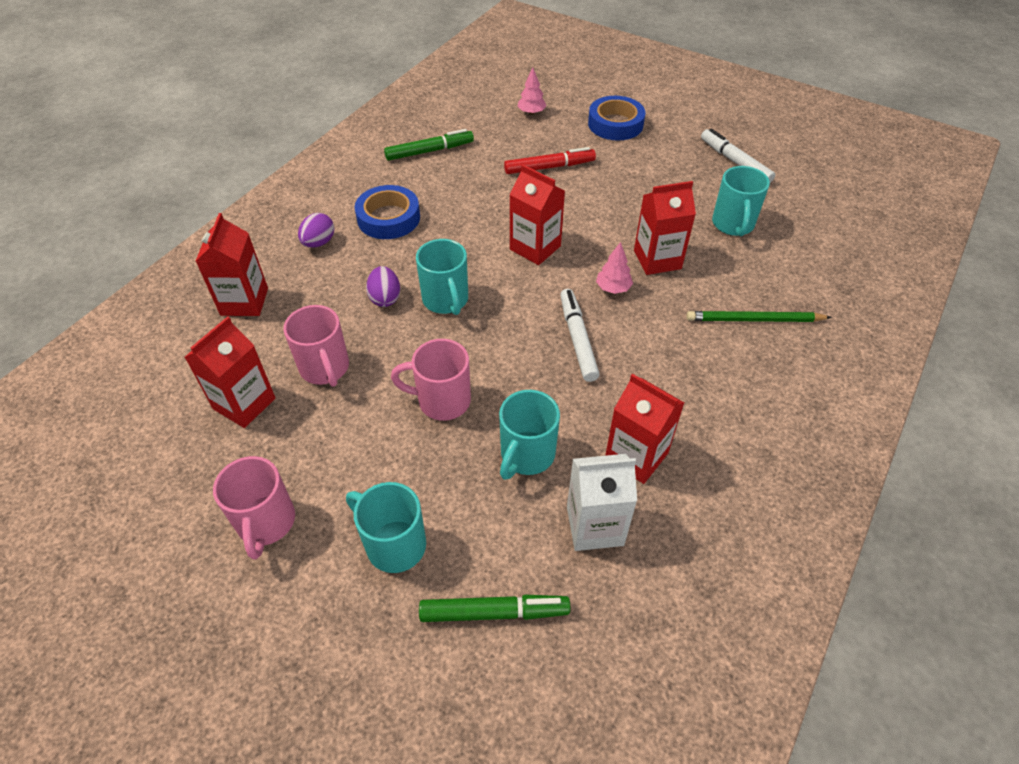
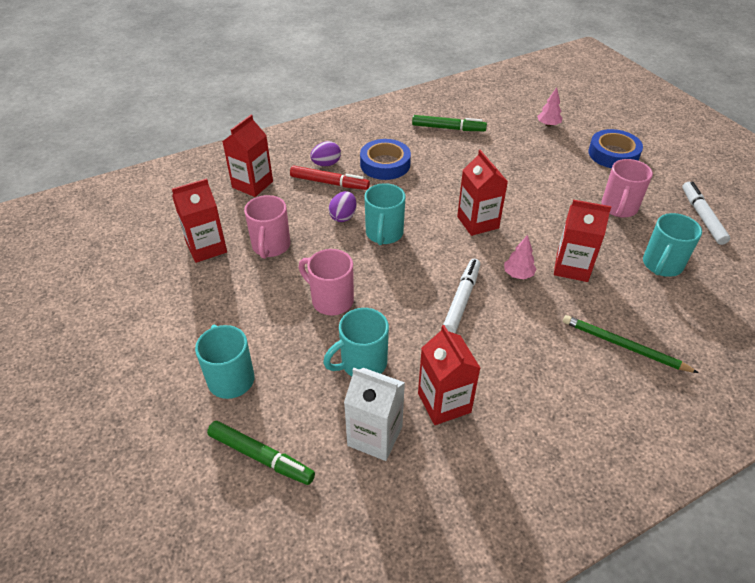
camera: 30 degrees right, 5 degrees down
(266, 523) = (165, 327): pink mug -> pink mug (619, 208)
(549, 167) = (533, 169): red marker -> red marker (329, 183)

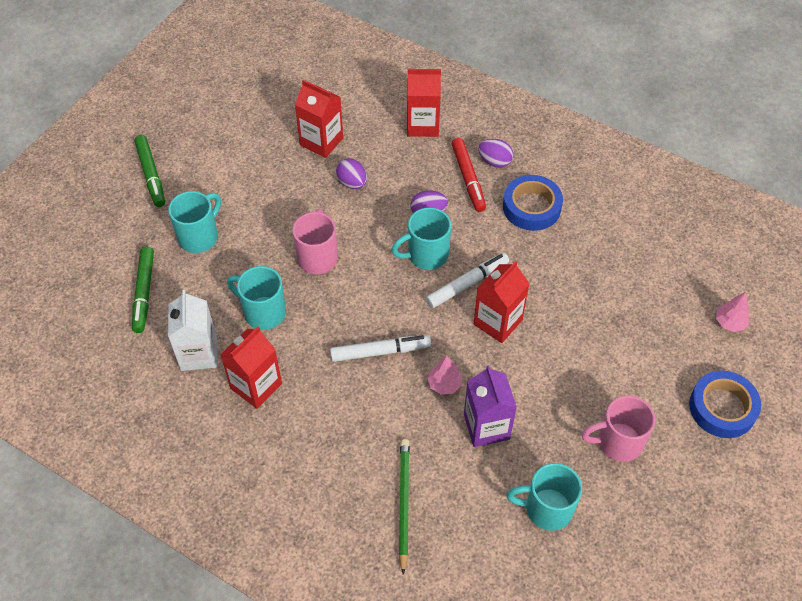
camera: 60 degrees right, 10 degrees up
(271, 247) = (352, 183): pink mug -> purple egg
(448, 128) = (640, 232): green marker -> green marker (151, 175)
(572, 267) = (486, 426): red carton -> purple carton
(702, 217) = (665, 532): white marker -> white marker (467, 284)

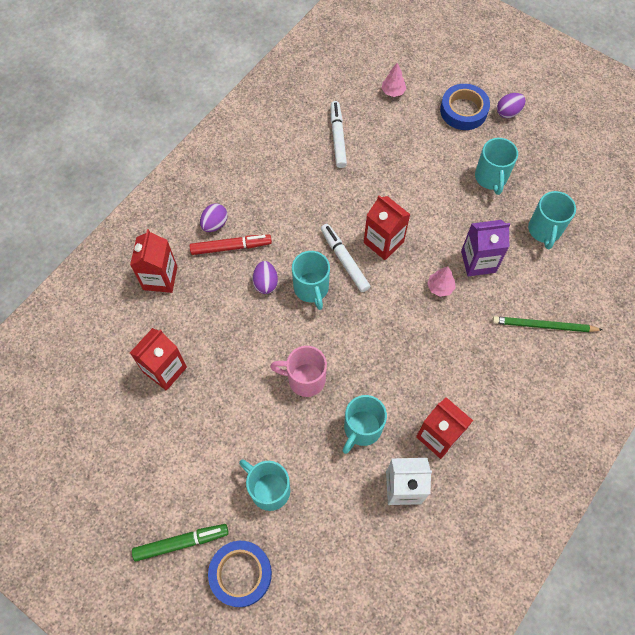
camera: 85 degrees left, 10 degrees up
(144, 293) = (332, 543): green marker -> none
(352, 183) = (221, 344): purple egg -> purple egg (508, 112)
(380, 352) = (408, 333): white marker -> white marker (338, 137)
(531, 207) = (269, 203): blue tape -> blue tape (241, 574)
(617, 442) = (491, 178): pink mug -> turquoise mug

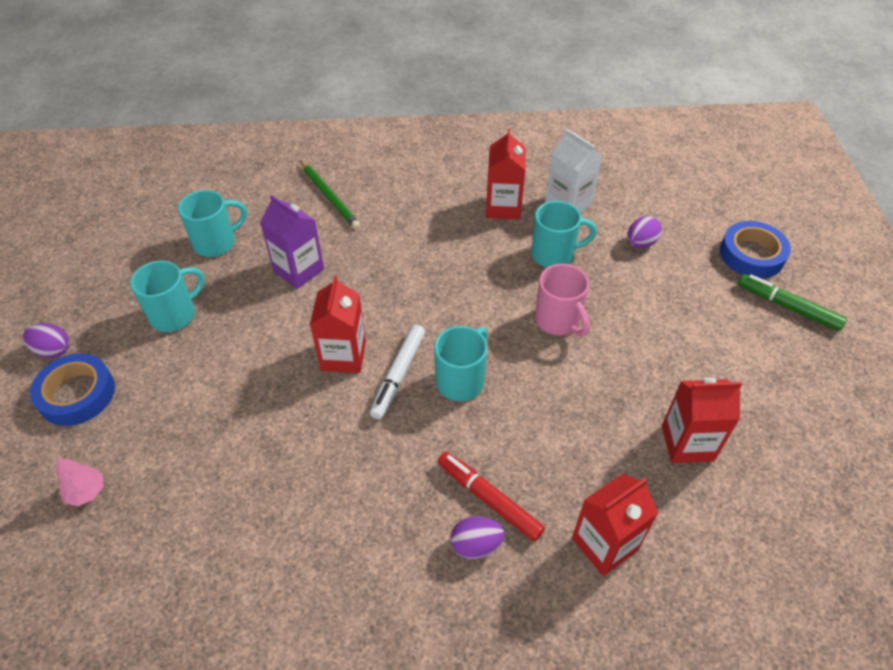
camera: 130 degrees left, 15 degrees down
(265, 283) = (497, 427): purple egg -> purple egg (640, 243)
(268, 489) = (676, 281): turquoise mug -> none
(338, 137) = (219, 503): white marker -> none
(440, 287) = (356, 281): pink tree -> none

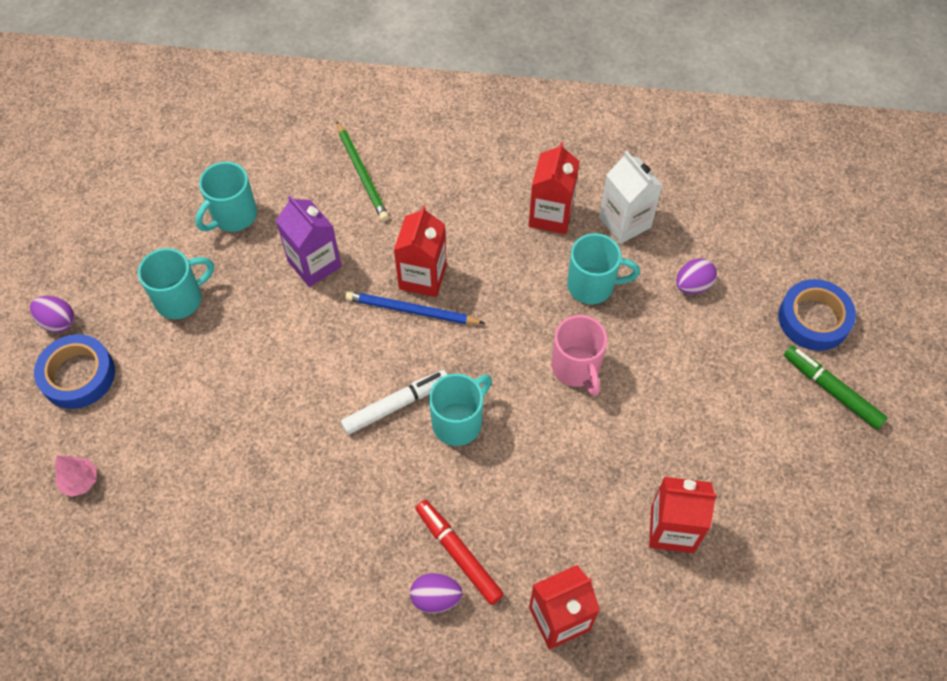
camera: 10 degrees right, 10 degrees up
(216, 242) = (233, 216): turquoise mug -> turquoise mug turned 150 degrees clockwise
(343, 356) = (344, 374): red carton -> red carton (422, 277)
(396, 295) = (411, 311): none -> blue pencil
(398, 375) = (396, 405): white marker -> white marker turned 150 degrees counterclockwise

